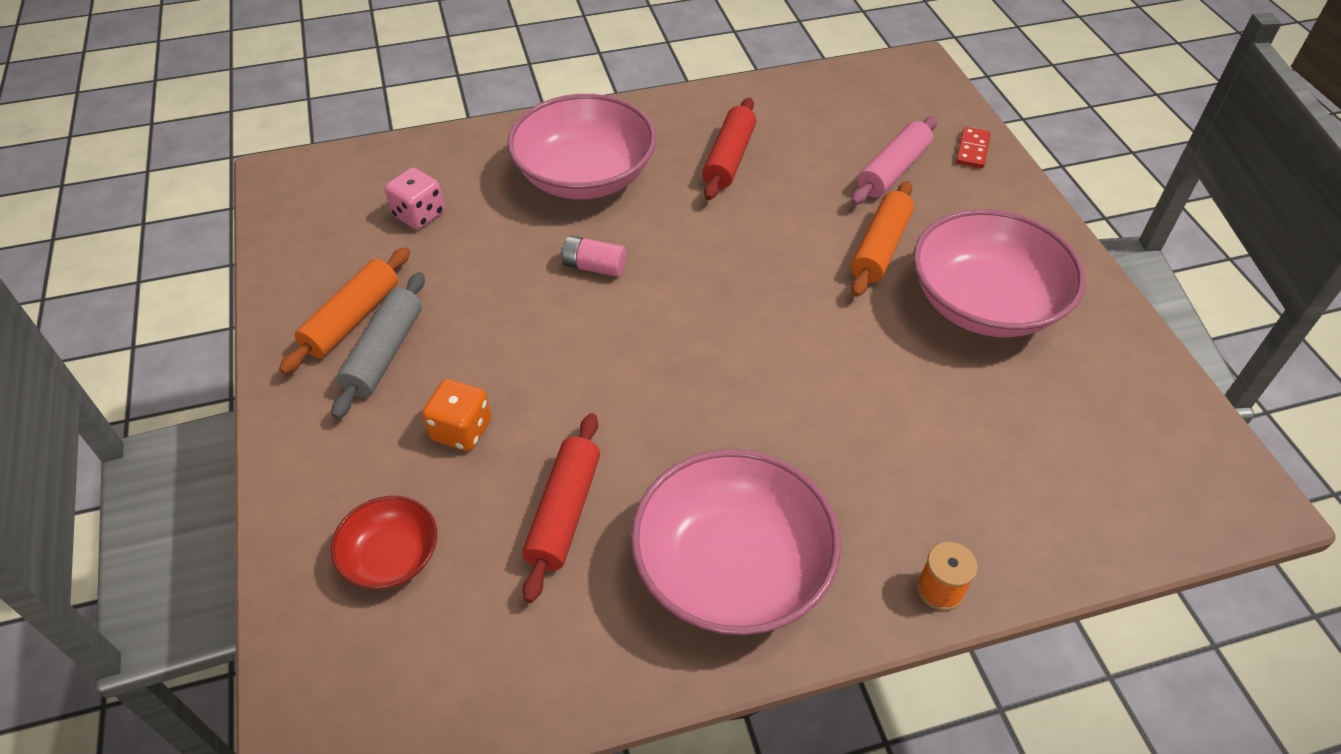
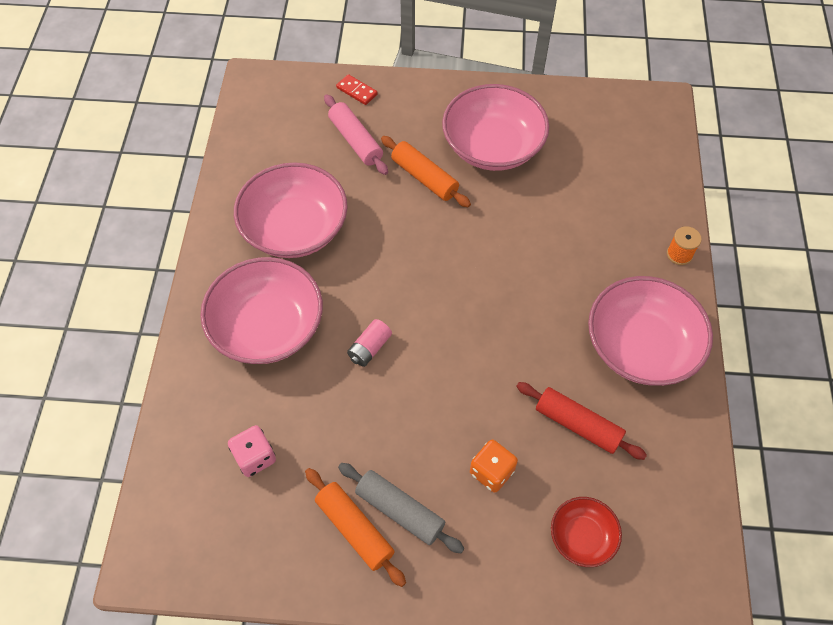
camera: 70 degrees left, 10 degrees up
(729, 158) = (295, 228): red rolling pin -> pink bowl

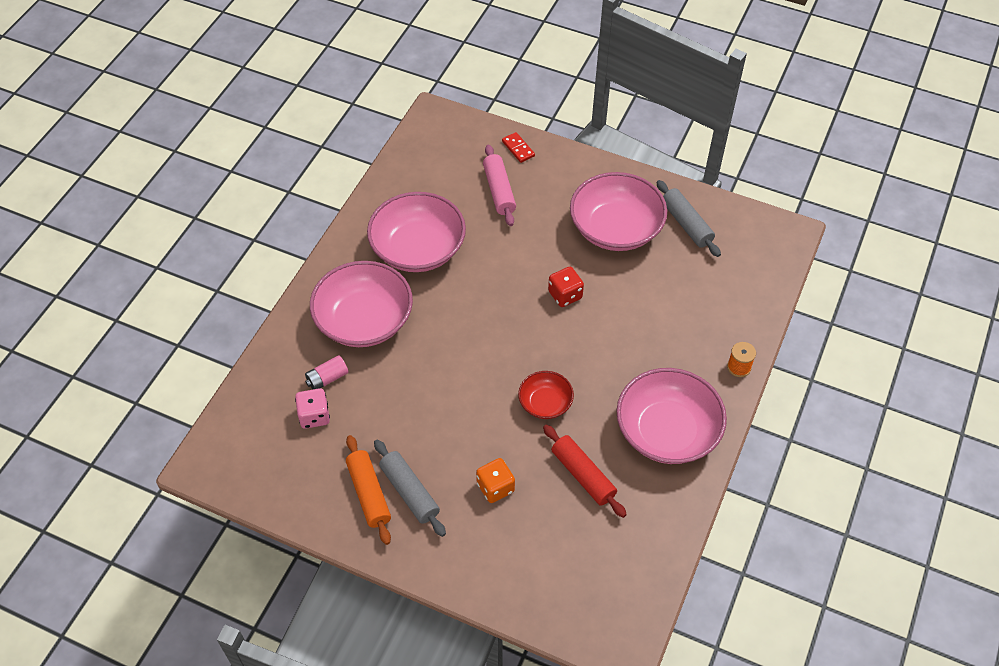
camera: 20 degrees right, 5 degrees down
(369, 348) = (438, 362): pink battery -> pink battery (327, 378)
(424, 177) = (544, 238): orange rolling pin -> none
(472, 232) = (565, 295): none -> red dice
(560, 121) = (686, 224): none -> grey rolling pin
(582, 537) = (546, 560): red bowl -> red bowl (545, 403)

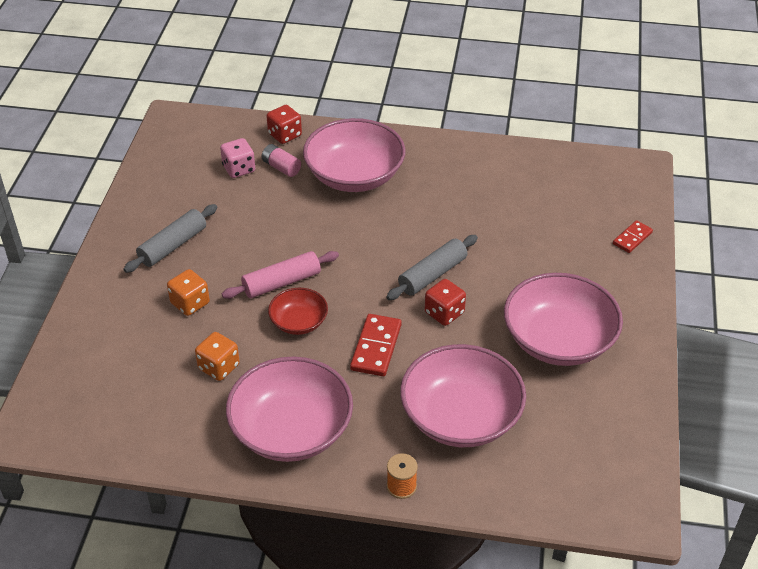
camera: 75 degrees right, 10 degrees down
(277, 366) = (285, 135): none -> red dice
(369, 493) = (166, 220): orange rolling pin -> none
(418, 249) = (456, 192): pink bowl -> pink bowl (461, 417)
(499, 191) = (563, 235): pink rolling pin -> pink rolling pin (281, 282)
(583, 475) = (219, 367): red rolling pin -> orange dice
(591, 352) = (376, 347): none -> red domino
(686, 224) = (598, 404): grey rolling pin -> grey rolling pin (432, 275)

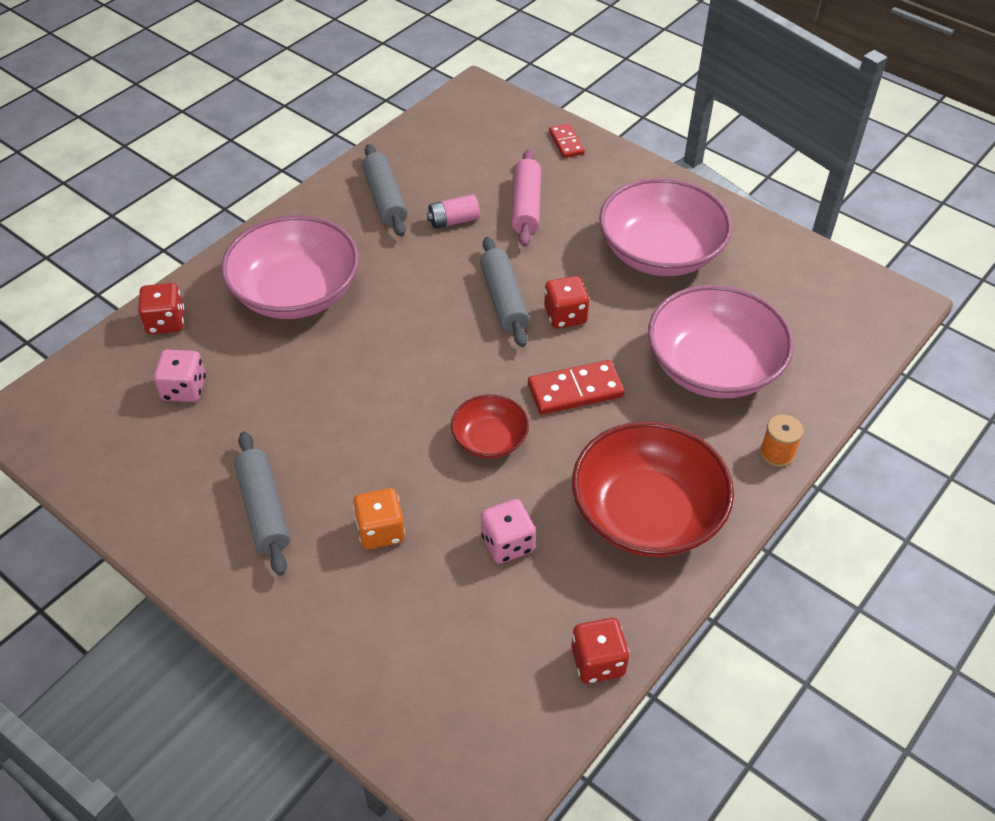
camera: 60 degrees left, 5 degrees up
(153, 450) = (598, 662): none -> red dice
(219, 367) = (507, 543): orange dice -> pink dice
(281, 167) = (220, 349): pink battery -> pink battery (453, 221)
(281, 282) = (415, 429): pink rolling pin -> pink rolling pin (526, 206)
(291, 430) = (647, 513): pink bowl -> red bowl
(376, 347) = (575, 390): red domino -> red domino turned 60 degrees counterclockwise
(478, 174) = (385, 199): none -> grey rolling pin

